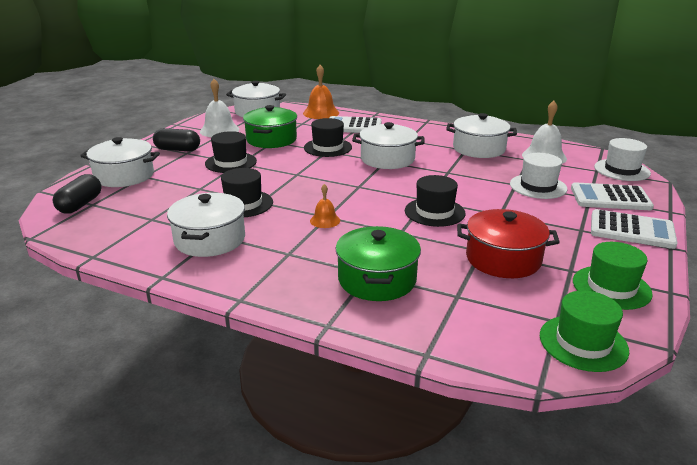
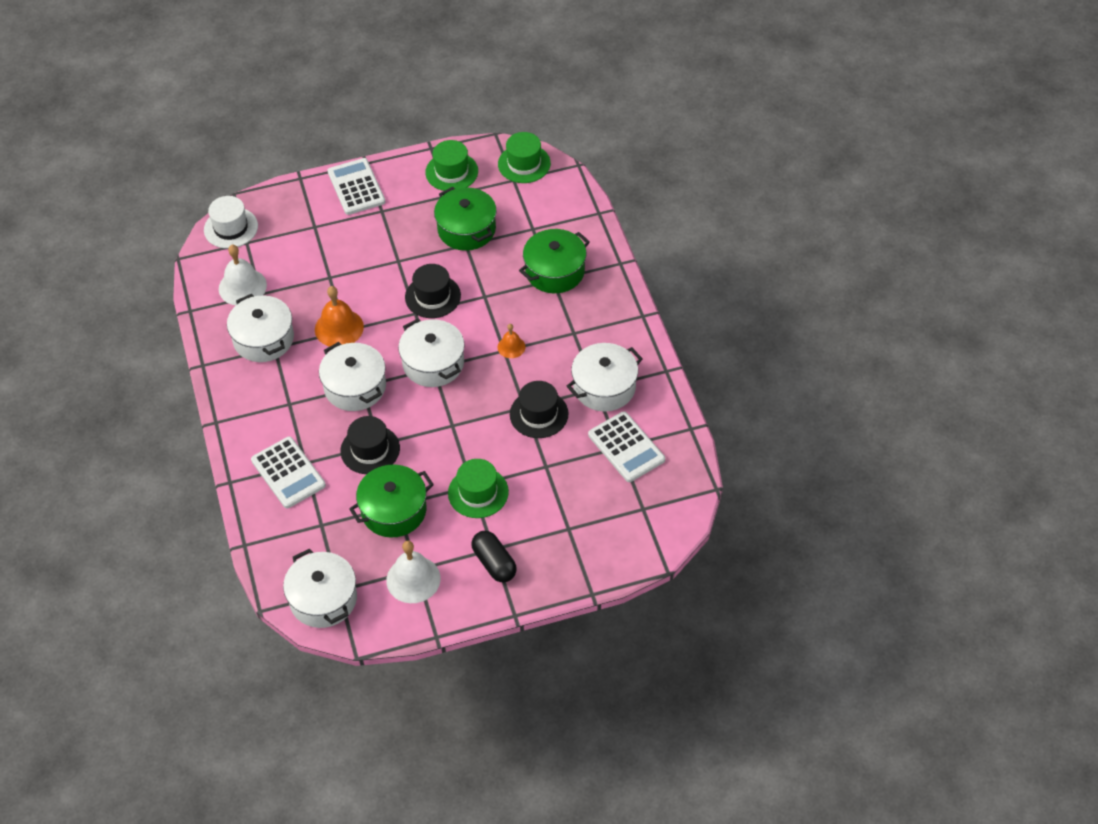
camera: 130 degrees left, 25 degrees up
(80, 205) = (652, 515): black capsule -> none
(124, 176) = (583, 543): white pot -> white pot (433, 363)
(231, 162) = (478, 492): black hat -> green hat
(321, 113) = (270, 534): orange bell -> orange bell (339, 328)
(503, 259) = (466, 229): red pot -> green pot
(538, 186) = (321, 262): white hat -> none
(610, 198) = (304, 215): white calculator -> white calculator (626, 447)

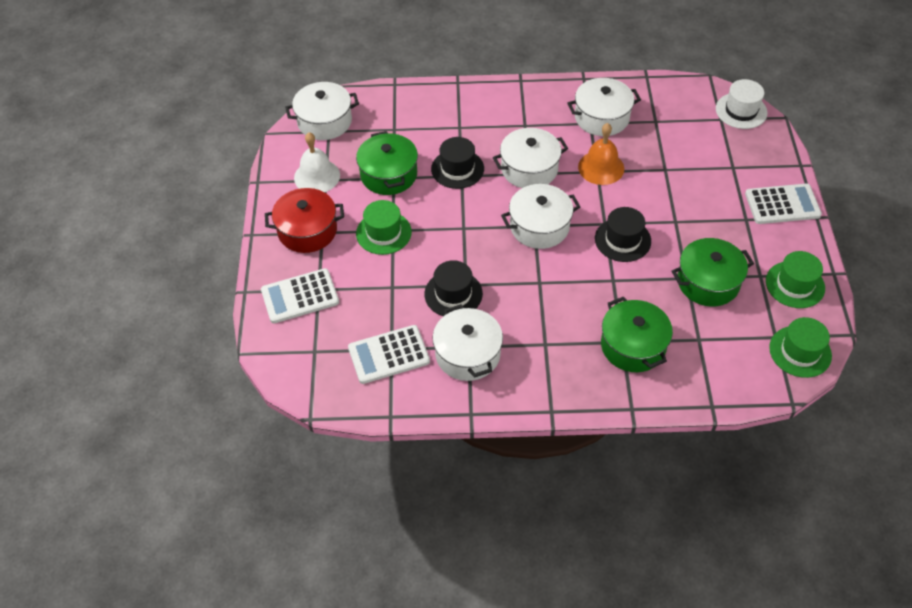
camera: 105 degrees right, 0 degrees up
(242, 287) = (666, 111): white bell -> none
(288, 473) = (453, 116): white calculator -> white calculator (300, 296)
(494, 563) = (307, 230): black capsule -> red pot
(511, 347) = (542, 289): orange bell -> none

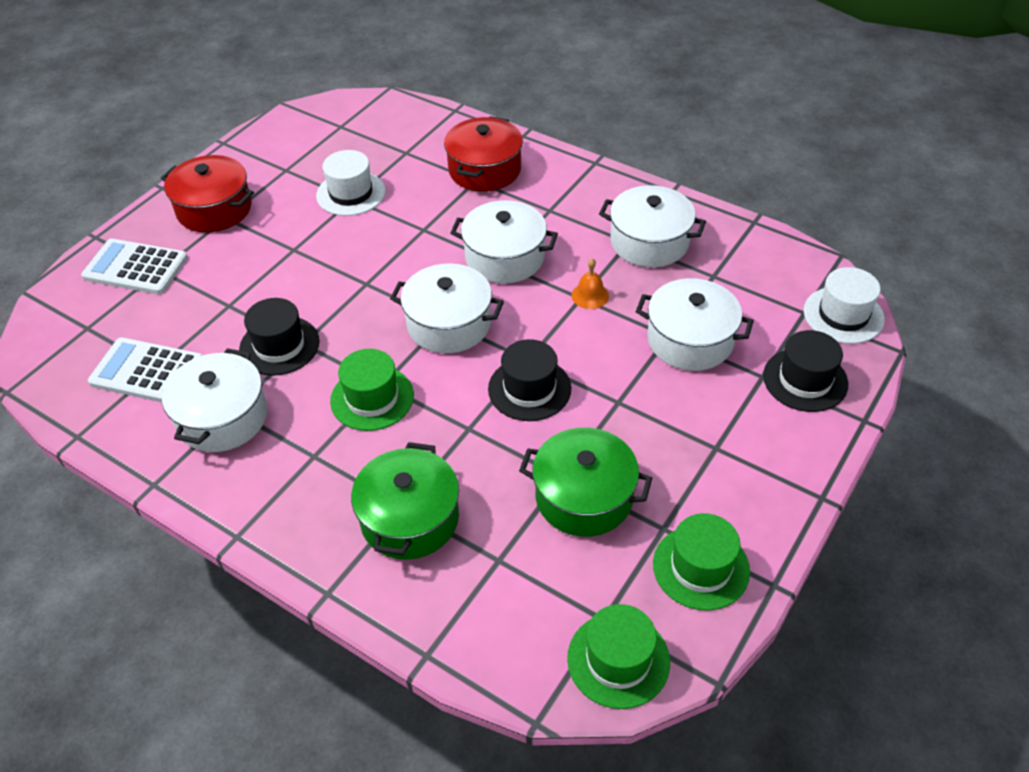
camera: 35 degrees right, 5 degrees down
(317, 176) = (281, 163): white bell -> none
(324, 121) = (347, 115): white pot -> white pot (690, 340)
(383, 233) = (281, 247): green hat -> green hat (372, 398)
(388, 174) = (351, 193): green pot -> white hat
(457, 169) = (427, 221): black hat -> black hat (805, 380)
(458, 117) = (485, 170): none -> red pot
(601, 167) = (590, 295): orange bell -> orange bell, size x0.57
(782, 204) = (786, 456): white calculator -> none

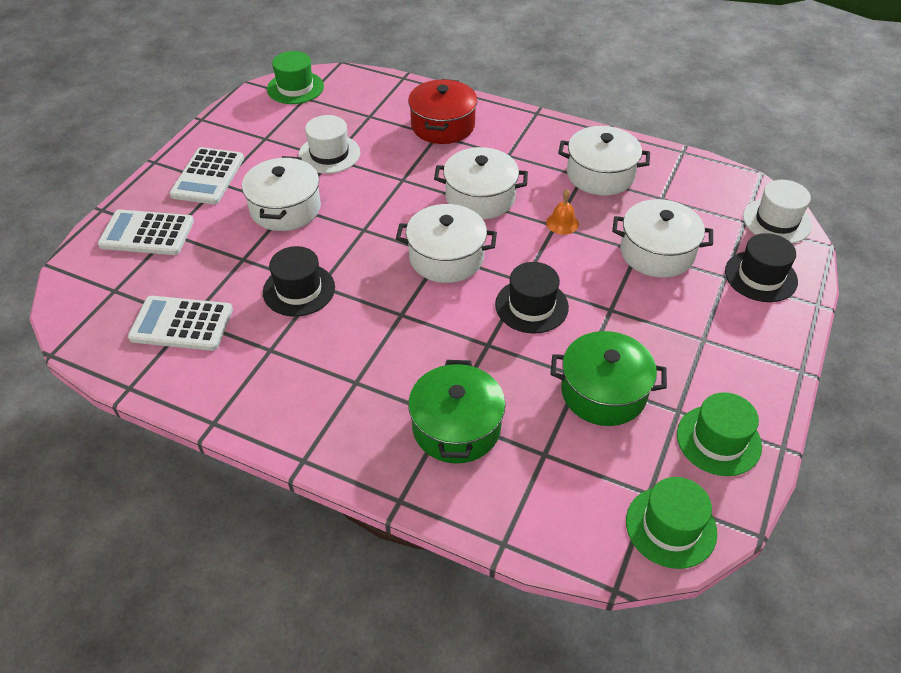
camera: 10 degrees left, 0 degrees up
(214, 209) = (208, 177): red pot -> white calculator
(222, 417) = (262, 357): white pot -> white pot (285, 208)
(372, 398) = (395, 327): green hat -> green hat (295, 88)

